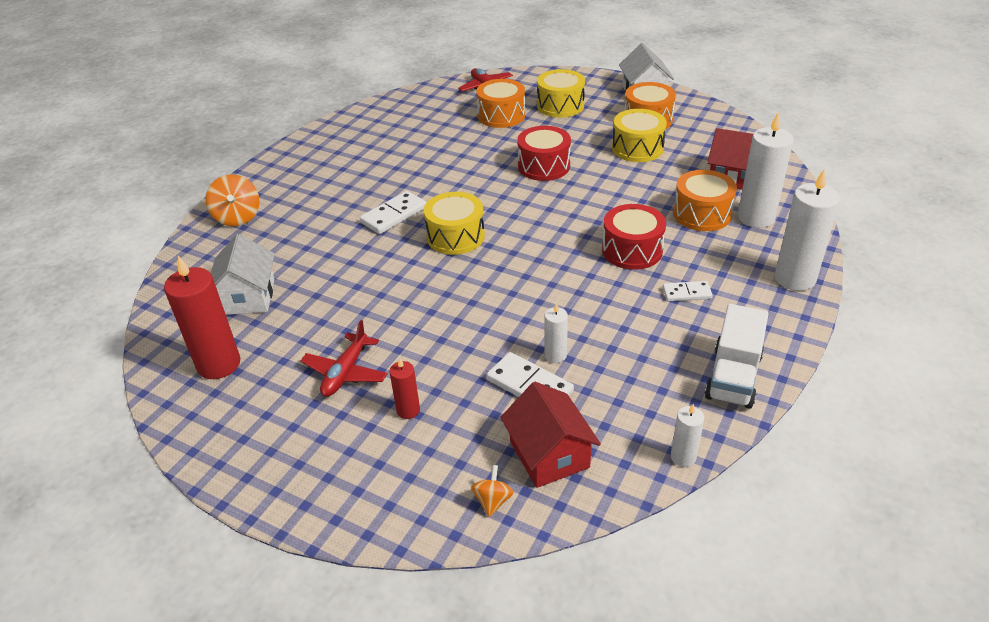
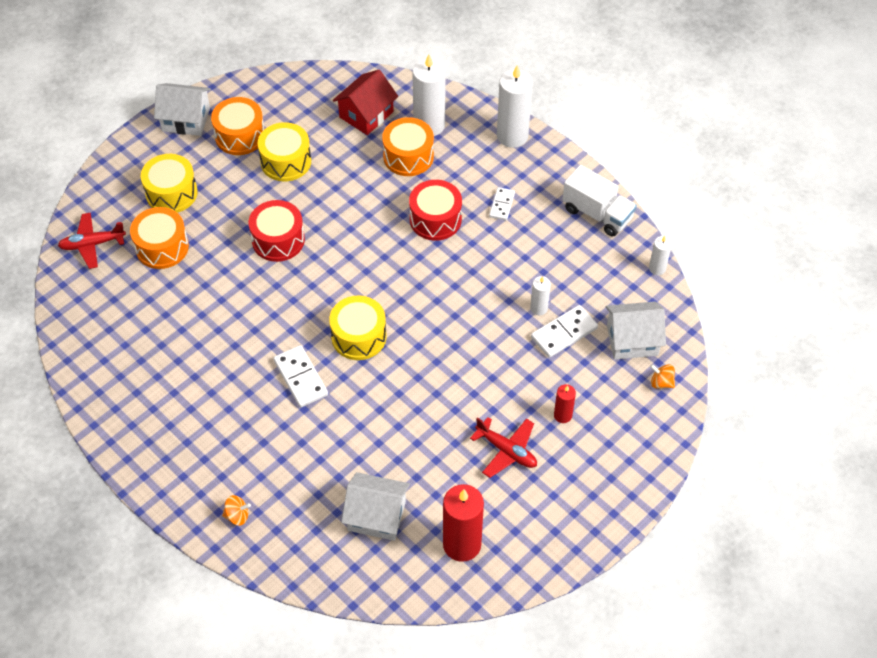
camera: 75 degrees left, 15 degrees up
(237, 217) = (237, 516): orange spinning top -> orange spinning top, size x0.57
(549, 454) = (632, 340): red house -> white house

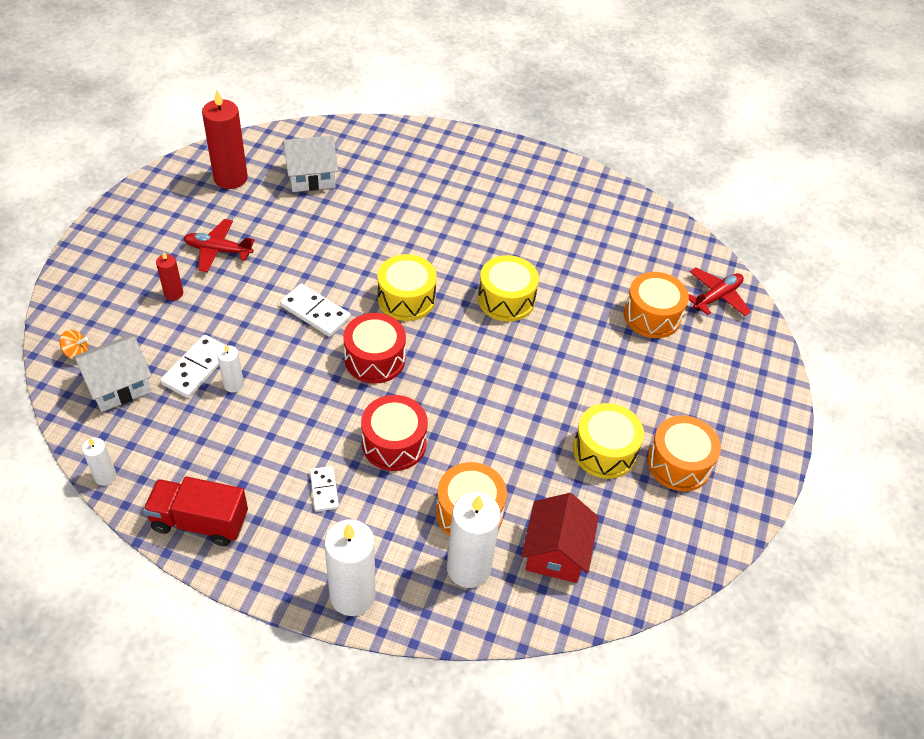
camera: 150 degrees right, 5 degrees down
(171, 193) = (691, 371): yellow drum -> yellow drum (506, 299)
(186, 119) = (753, 461): white house -> none
(237, 516) = (422, 147): orange spinning top -> none
(278, 240) = (547, 361): red drum -> red drum (375, 359)
(301, 378) = (437, 250): white domino -> white domino (315, 312)
(597, 214) = (200, 522): white truck -> red truck

